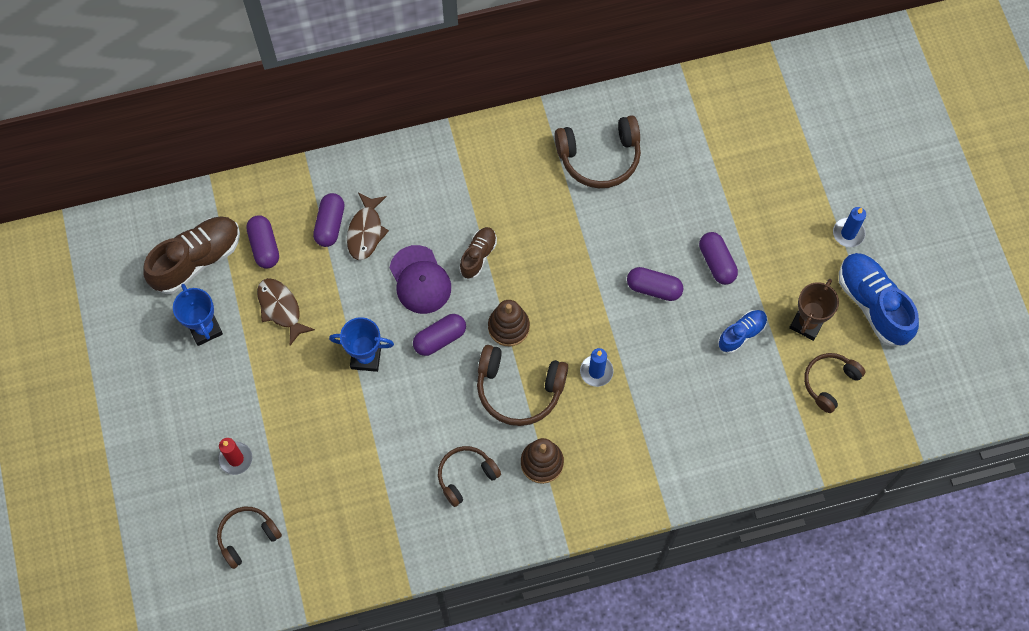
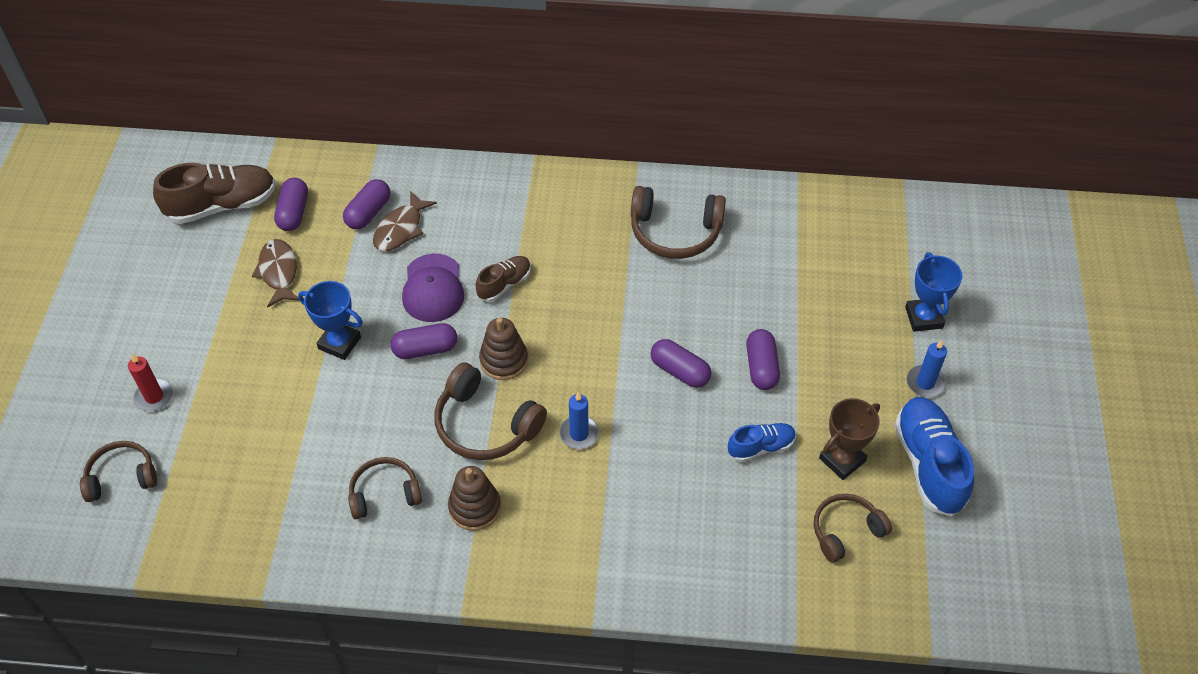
camera: 20 degrees right, 15 degrees down
(205, 328) = (194, 267): blue trophy -> blue trophy (923, 318)

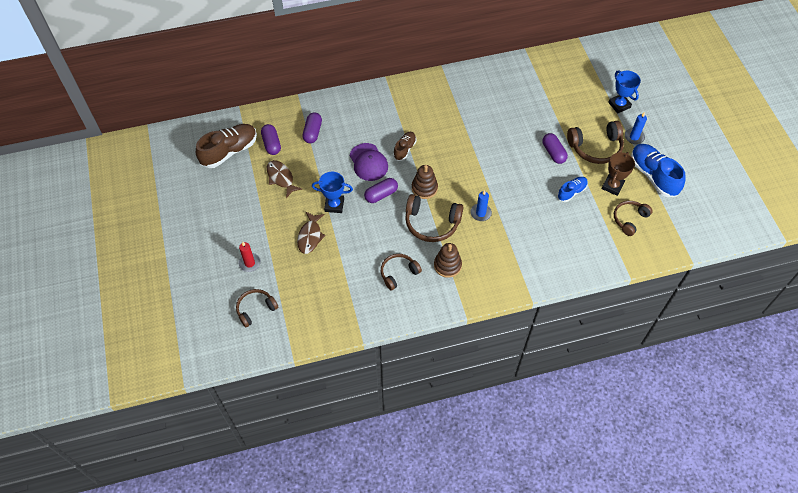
camera: 20 degrees left, 5 degrees up
(401, 229) = (335, 136): brown fish -> brown fish (310, 236)
(675, 232) = (478, 97): brown headphones -> brown headphones (595, 148)
(680, 371) = (515, 167): purple capsule -> none

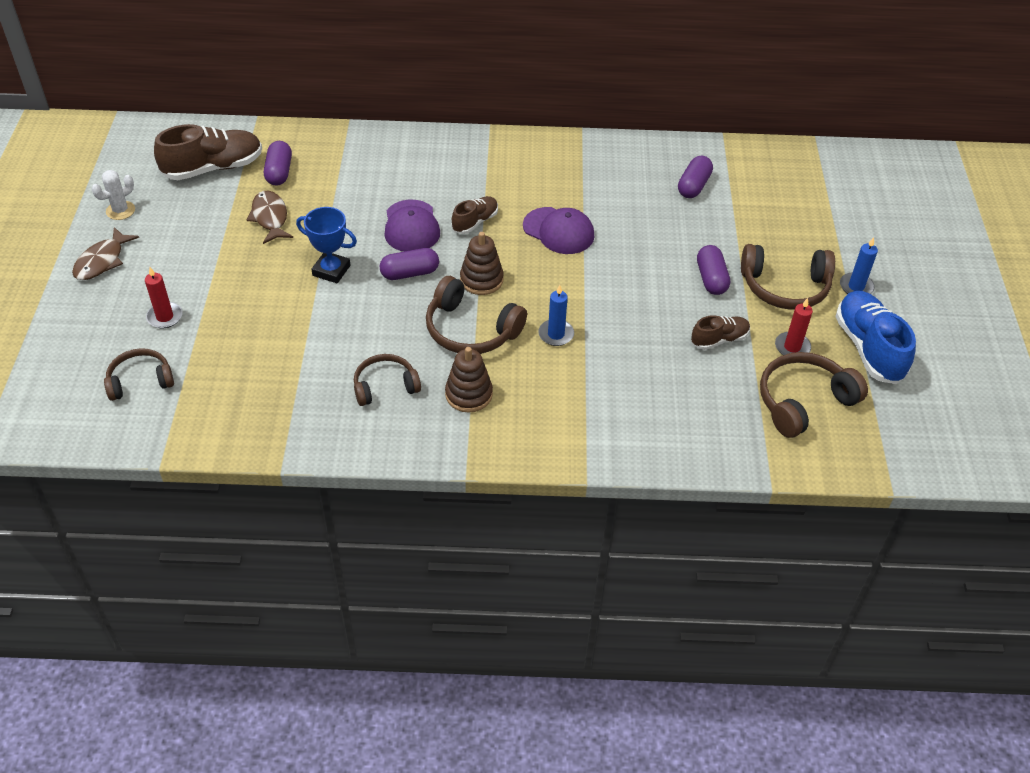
camera: 15 degrees right, 10 degrees down
(186, 197) = (120, 210): none -> white cactus
(310, 236) = (274, 303): brown fish -> brown fish (102, 261)
(313, 132) = (347, 171): purple capsule -> purple capsule (693, 186)
(455, 143) = (558, 231): none -> purple cap
(571, 192) = (719, 339): blue shoe -> brown shoe
(612, 186) = (792, 347): brown trophy -> red candle
(619, 105) = (847, 238): blue trophy -> none
(629, 219) = (803, 401): brown headphones -> brown headphones, size x1.52

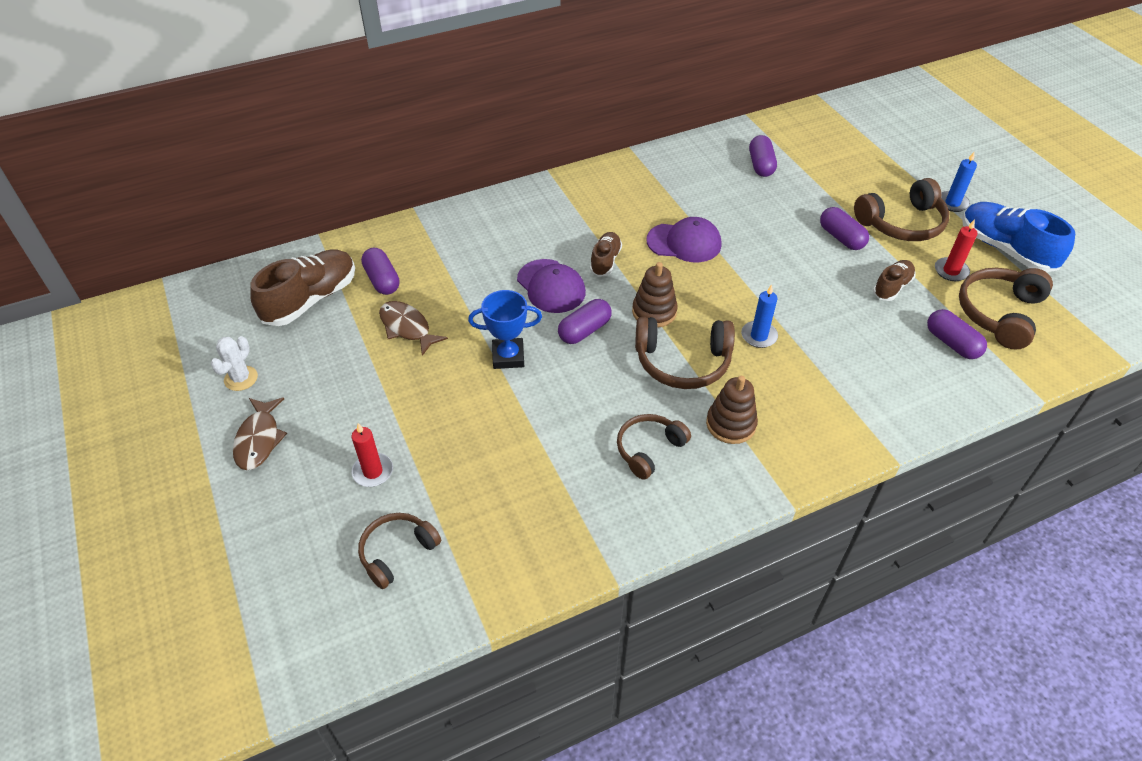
camera: 25 degrees left, 0 degrees up
(730, 408) = (952, 343): none -> purple capsule

